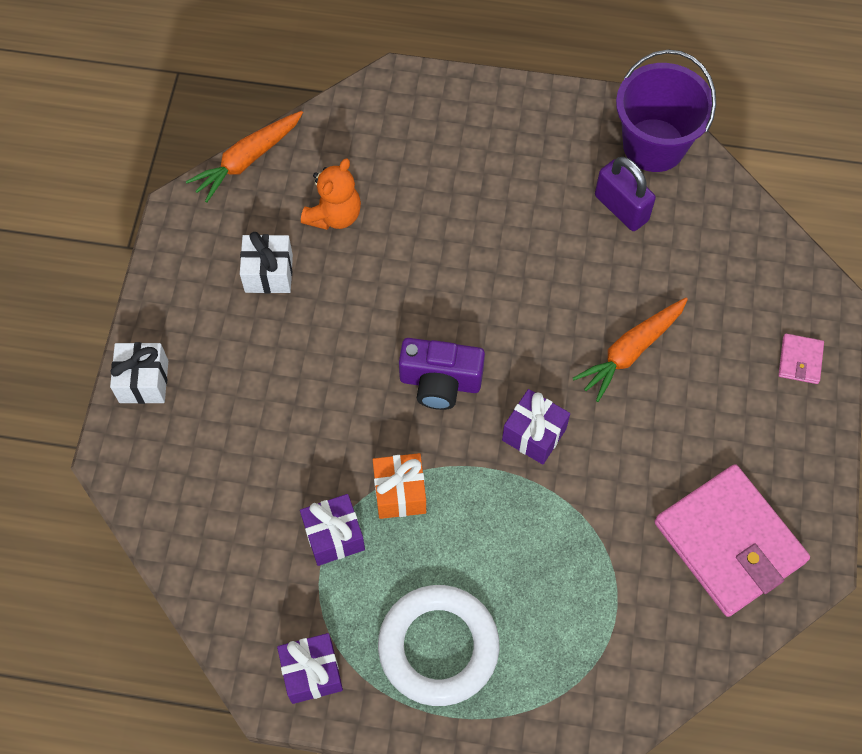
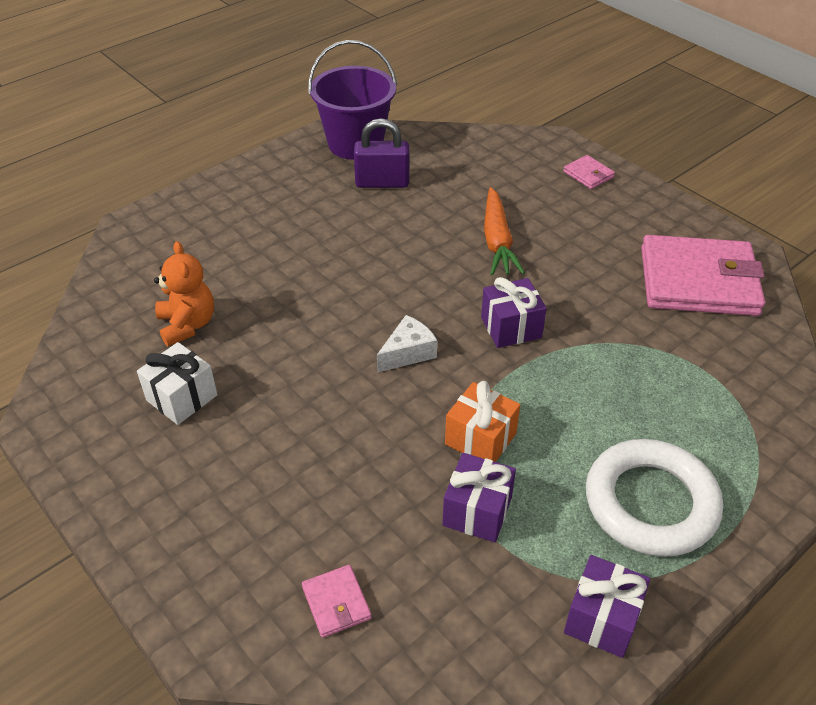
camera: 50 degrees left, 20 degrees down
(143, 381) = (166, 561): white gift -> none
(194, 503) = (336, 603): none -> pink wallet
(247, 160) = (65, 346): orange carrot -> none
(440, 382) = (408, 353): purple camera -> white cheese

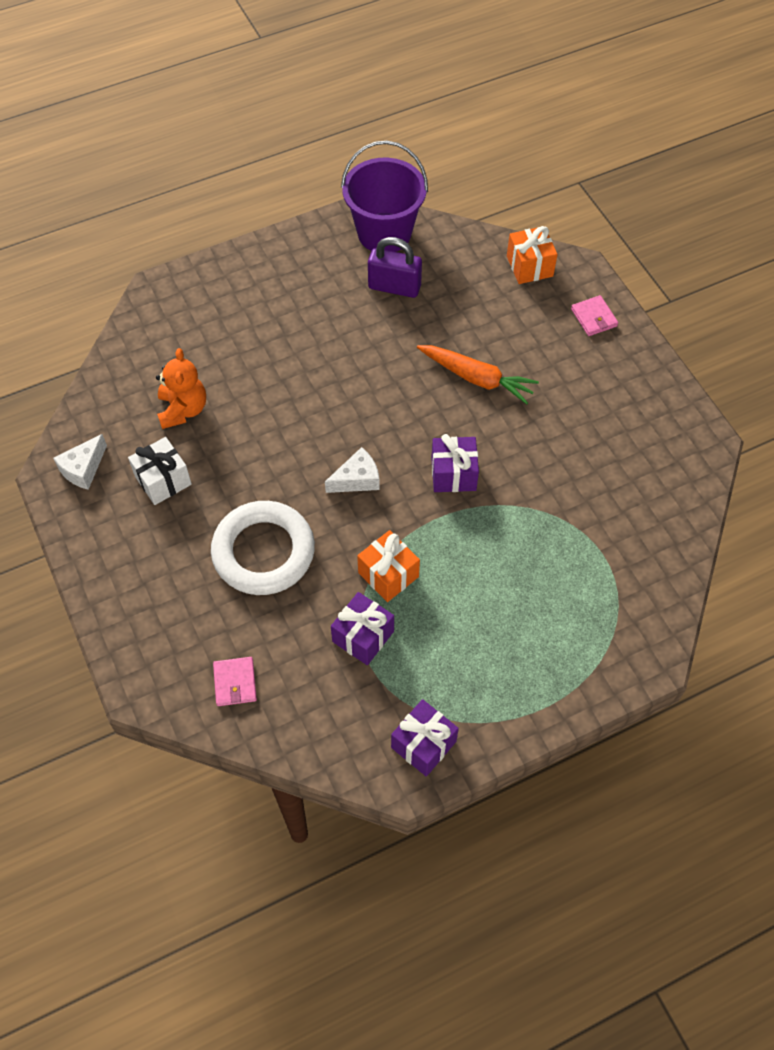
camera: 15 degrees right, 15 degrees up
(80, 405) = (83, 469): none -> white cheese
(497, 241) = (476, 378): orange carrot -> orange carrot turned 75 degrees counterclockwise
(508, 146) = (529, 266): none -> orange gift
(650, 503) = (501, 663): white ring -> white ring (263, 552)
(698, 281) = (642, 463): pink wallet -> none

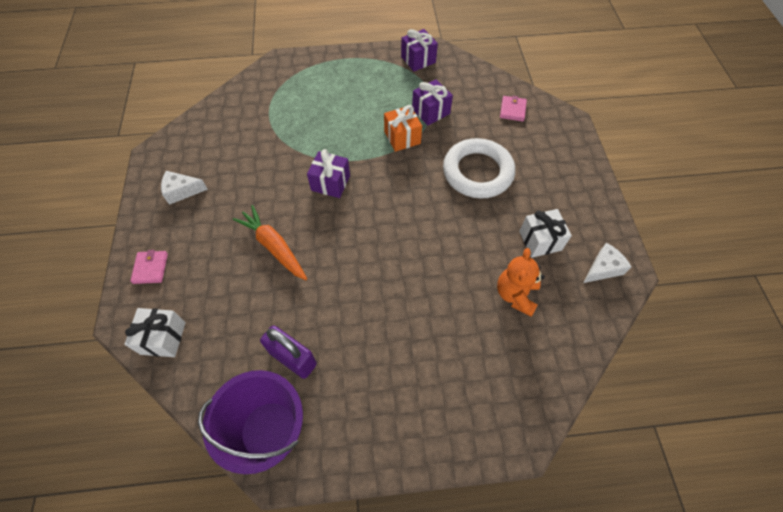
camera: 160 degrees left, 0 degrees up
(357, 479) = (398, 199): white cheese -> white cheese (182, 191)
(529, 266) = (163, 338): orange gift -> white gift

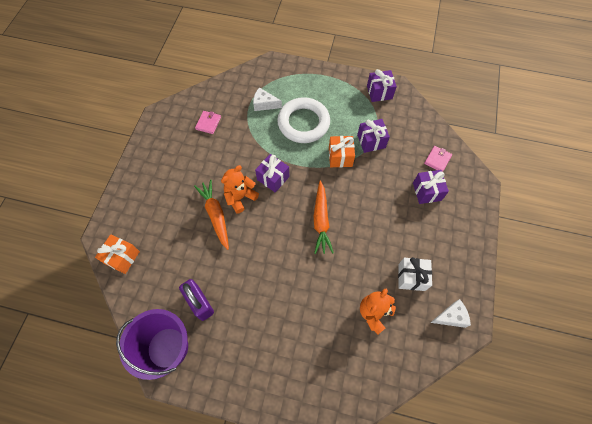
camera: 20 degrees right, 5 degrees up
(150, 268) = (130, 203): pink wallet -> pink wallet (208, 123)
(163, 338) = (122, 257): white gift -> orange gift
(182, 191) = (168, 151): white cheese -> white cheese (264, 104)
(297, 216) = (240, 197): none -> orange teddy bear
(408, 212) = (321, 220): none -> orange carrot
(477, 172) = (386, 204): white ring -> white ring (303, 123)
(516, 145) = (427, 191): none -> purple gift

